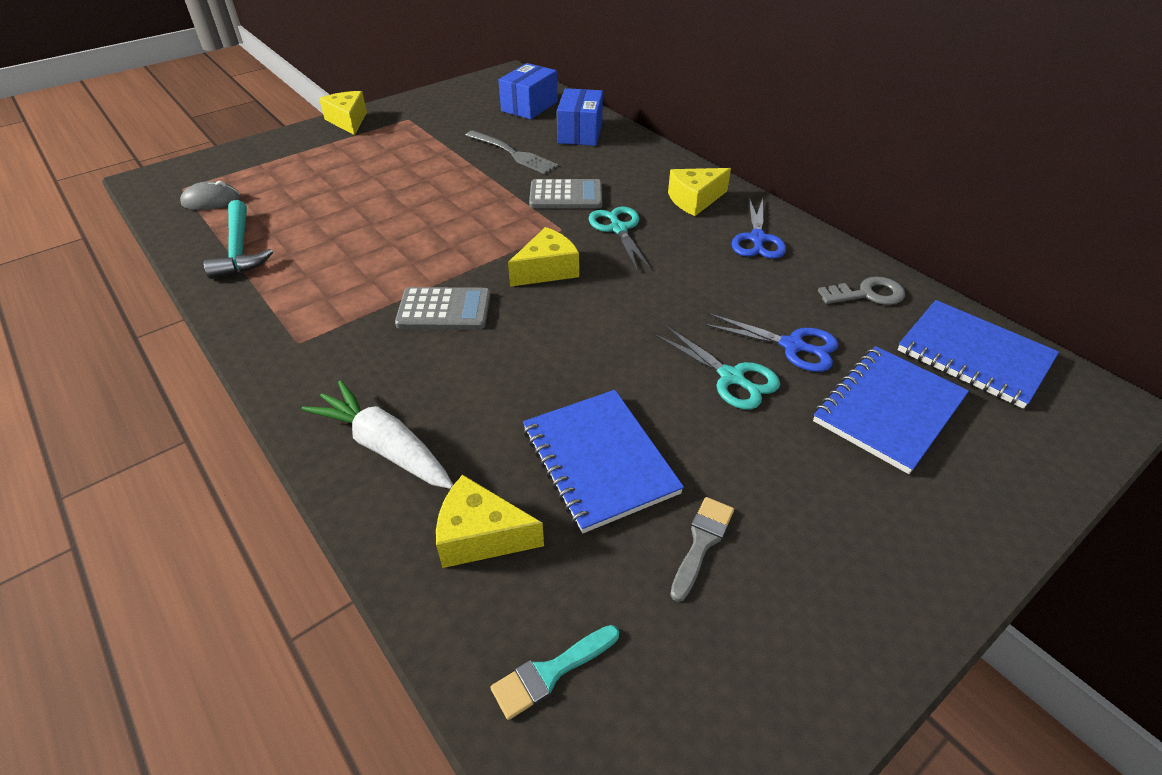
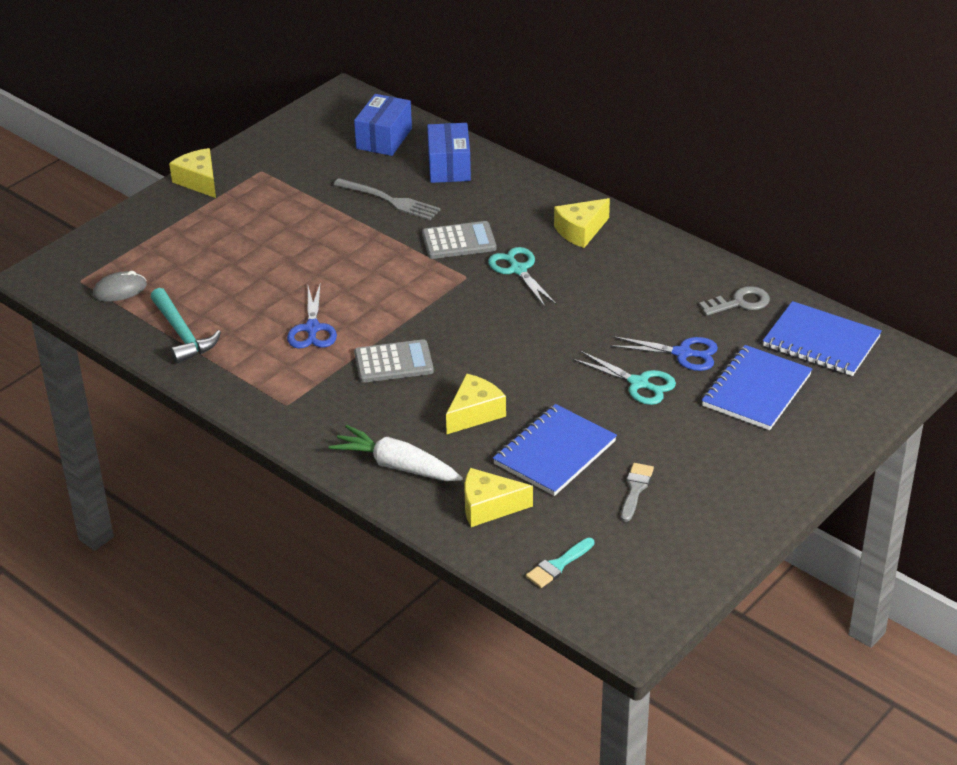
camera: 10 degrees left, 5 degrees down
(547, 270) = (467, 317): yellow cheese -> yellow cheese (475, 413)
(599, 461) = (554, 452): blue notebook -> blue notebook turned 75 degrees clockwise
(757, 239) = (643, 264): blue scissors -> blue scissors (312, 329)

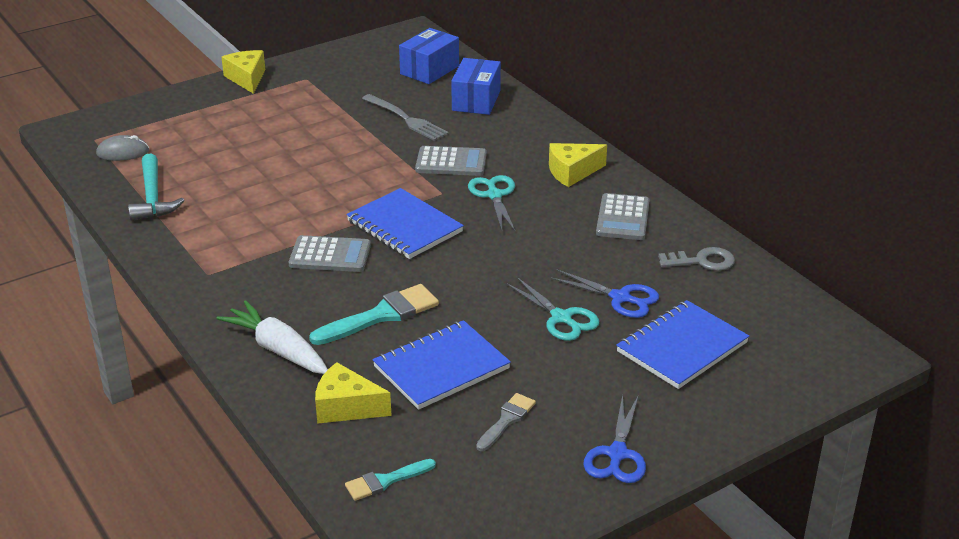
camera: 15 degrees right, 5 degrees down
(312, 329) = (272, 213): blue scissors -> blue scissors (617, 454)
(475, 413) = (382, 315): yellow cheese -> turquoise brush
(649, 271) = (623, 218): none -> grey calculator
(821, 342) = (772, 313): blue notebook -> blue notebook (404, 227)

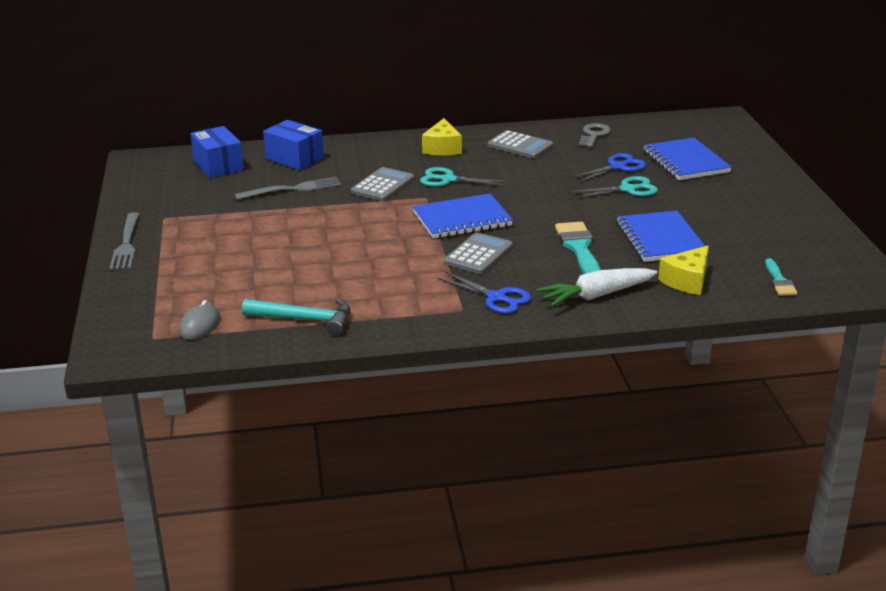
camera: 65 degrees left, 5 degrees down
(247, 78) = (126, 244): yellow cheese -> grey fork
(507, 420) = (733, 229): grey brush -> none
(617, 454) = (785, 203): blue scissors -> blue scissors (496, 298)

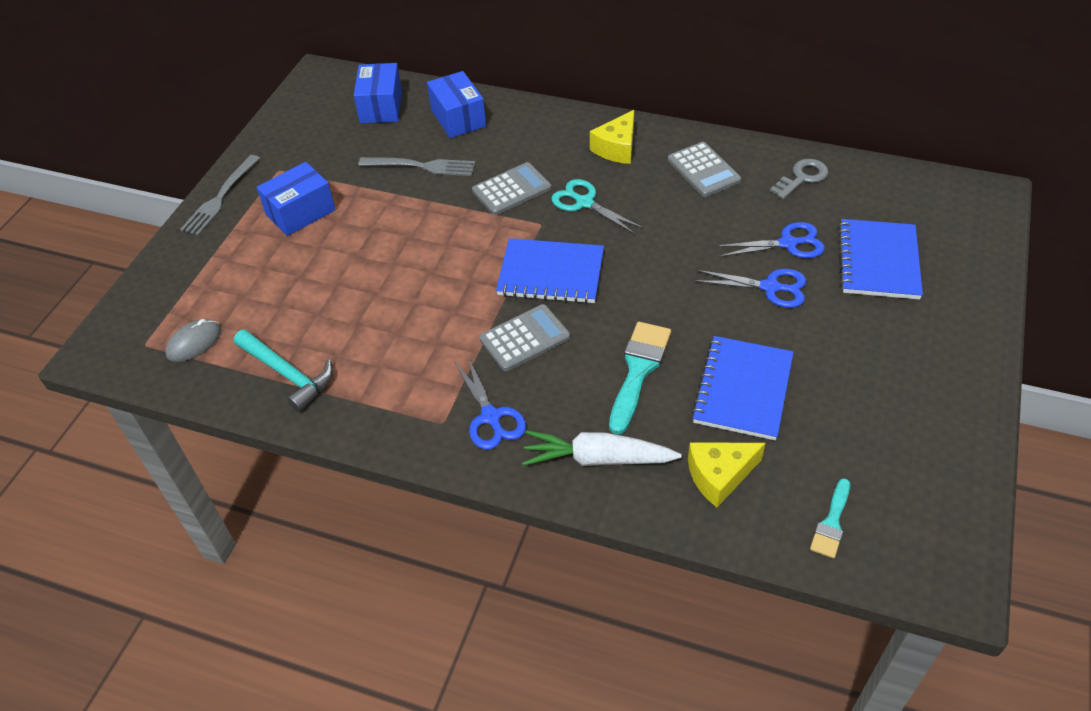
camera: 30 degrees right, 20 degrees up
(213, 235) = (300, 212): none -> blue box
(627, 189) = (770, 287): turquoise scissors -> blue scissors

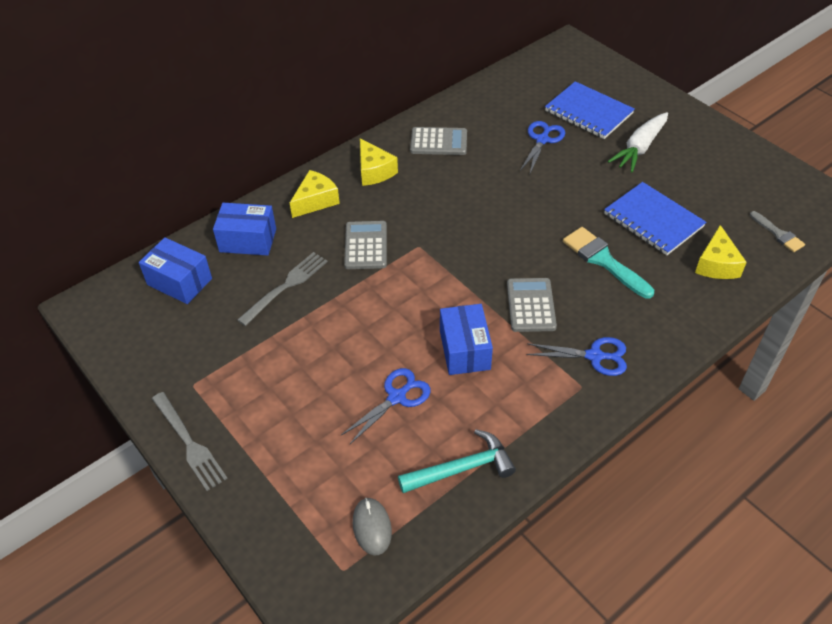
camera: 60 degrees left, 0 degrees up
(300, 212) = (267, 389): blue box -> blue box (465, 350)
(542, 132) = (316, 201): none -> yellow cheese
(551, 274) = (476, 263): blue notebook -> none
(584, 203) = (417, 213): turquoise scissors -> none
(598, 458) = (668, 315): white carrot -> white carrot (639, 148)
(770, 287) = (575, 166): blue scissors -> blue scissors (397, 397)
(802, 178) = (487, 104): grey key -> none
(831, 523) = (778, 234): turquoise brush -> grey brush

